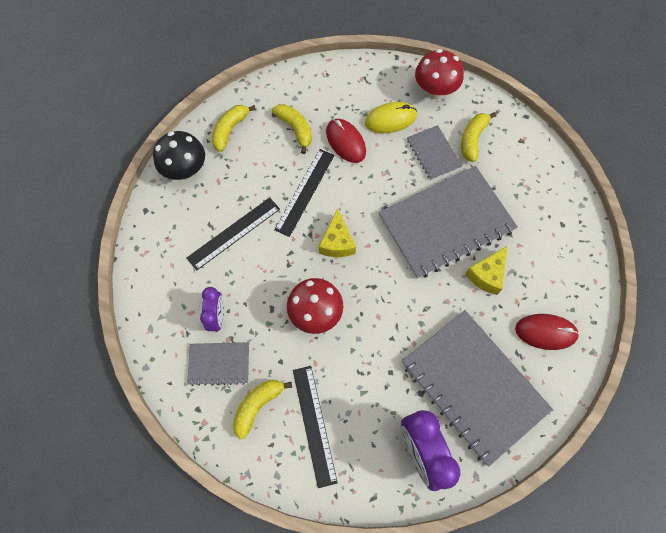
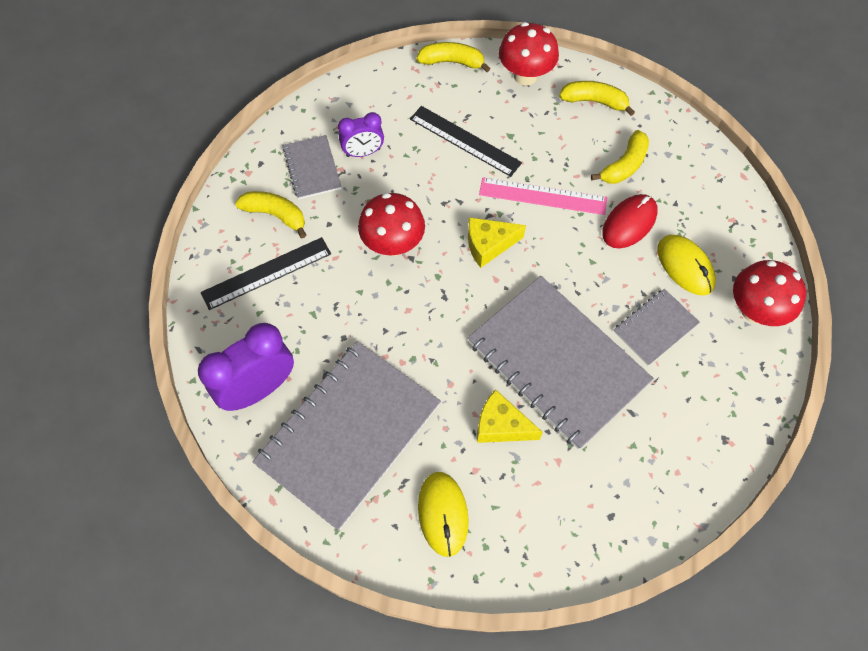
camera: 75 degrees right, 5 degrees down
(186, 170) = (525, 76): black mushroom -> red mushroom
(305, 192) = (543, 196): black ruler -> pink ruler
(473, 139) = (699, 373): yellow banana -> yellow banana (452, 62)
(545, 332) = (443, 514): red mouse -> yellow mouse

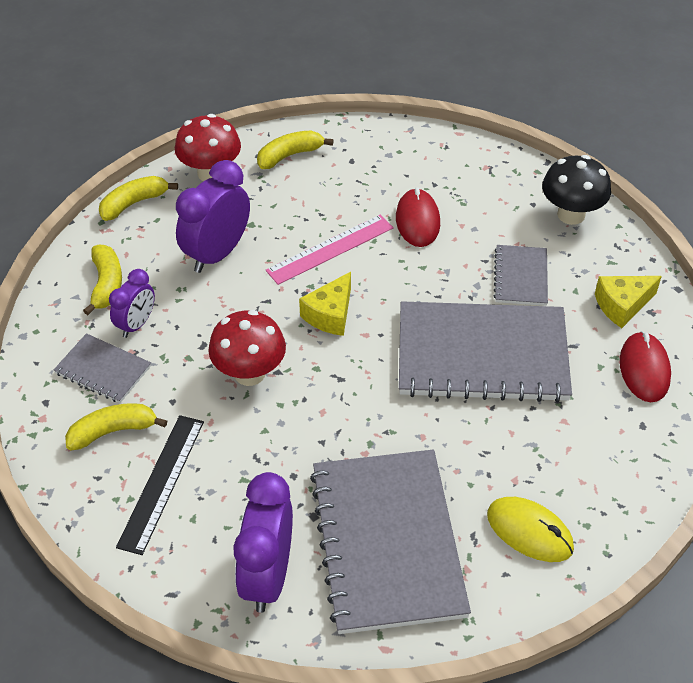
camera: 45 degrees left, 15 degrees down
(465, 141) = (217, 254): black ruler -> purple clock
(501, 425) = (495, 432): yellow cheese -> yellow cheese (622, 305)
(624, 165) = (366, 184): yellow banana -> yellow banana (106, 284)
(664, 477) = (644, 369): none -> red mouse
(685, 266) = (491, 221): yellow mouse -> none
(754, 311) = (571, 214): red mushroom -> black mushroom

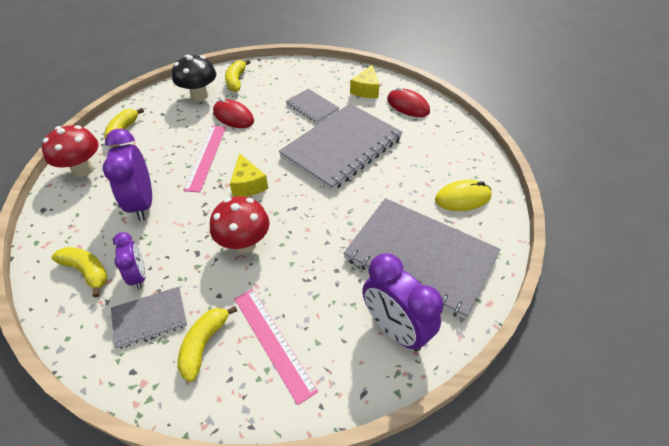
camera: 50 degrees left, 0 degrees up
(134, 203) = (48, 217): yellow banana -> yellow banana (236, 81)
(161, 482) = (273, 342): black ruler -> pink ruler
(571, 214) = (298, 72): black mushroom -> black mushroom (199, 95)

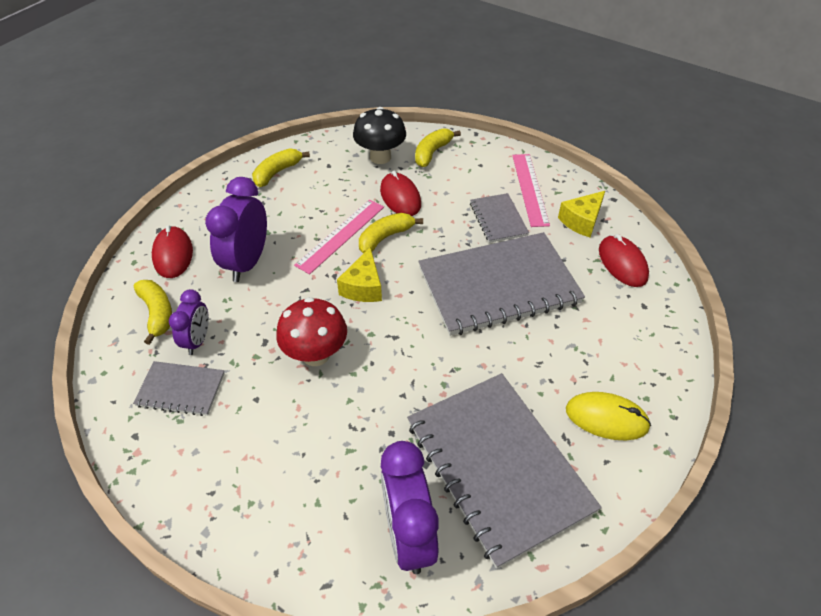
camera: 30 degrees right, 0 degrees up
(70, 222) = (173, 254): none -> red mouse
(83, 169) = (216, 201): red mushroom -> none
(204, 344) = (211, 444): yellow banana -> yellow banana (385, 237)
(273, 342) = (275, 478): pink ruler -> pink ruler (530, 189)

